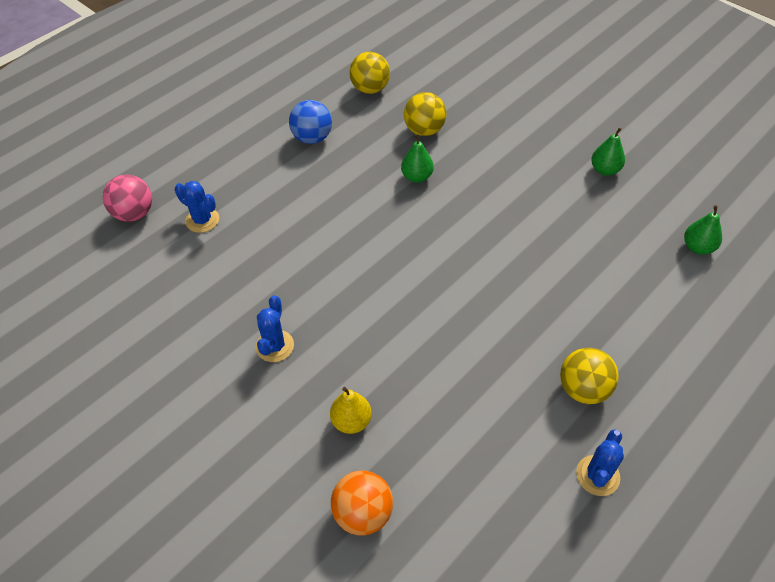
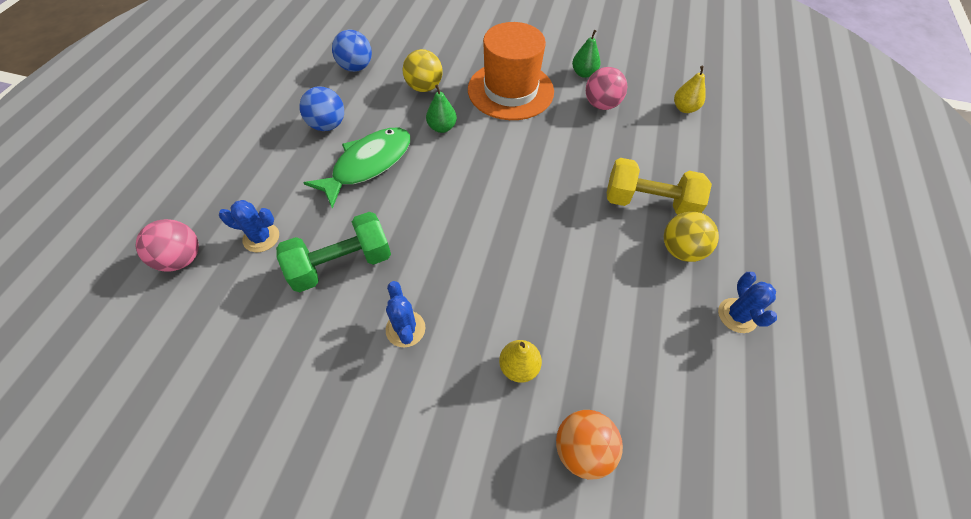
camera: 30 degrees left, 5 degrees up
(254, 269) = (341, 264): none -> green dumbbell
(327, 188) = (368, 164): none -> green fish
(370, 89) = (356, 67): yellow ball -> blue ball
(511, 162) = (510, 90): none -> orange hat
(582, 330) = (649, 203): none -> yellow dumbbell
(601, 210) = (601, 105): none -> pink ball
(698, 247) = (684, 108): green pear -> yellow pear

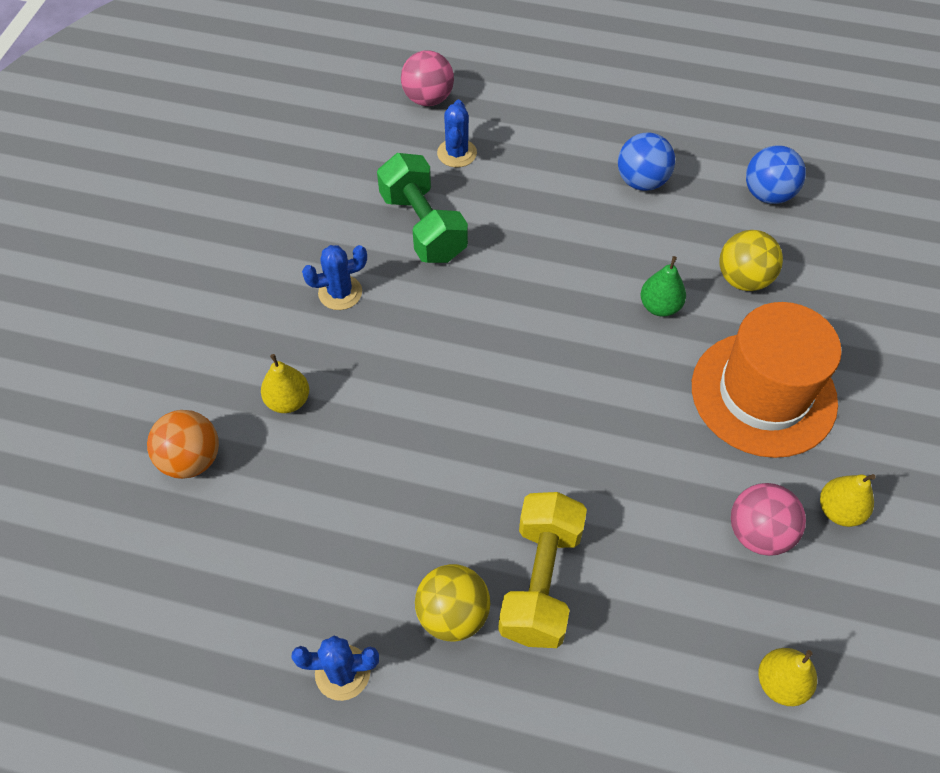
camera: 90 degrees right, 0 degrees up
(368, 164) = (577, 232): green fish -> none
(584, 73) = (839, 510): green pear -> yellow pear

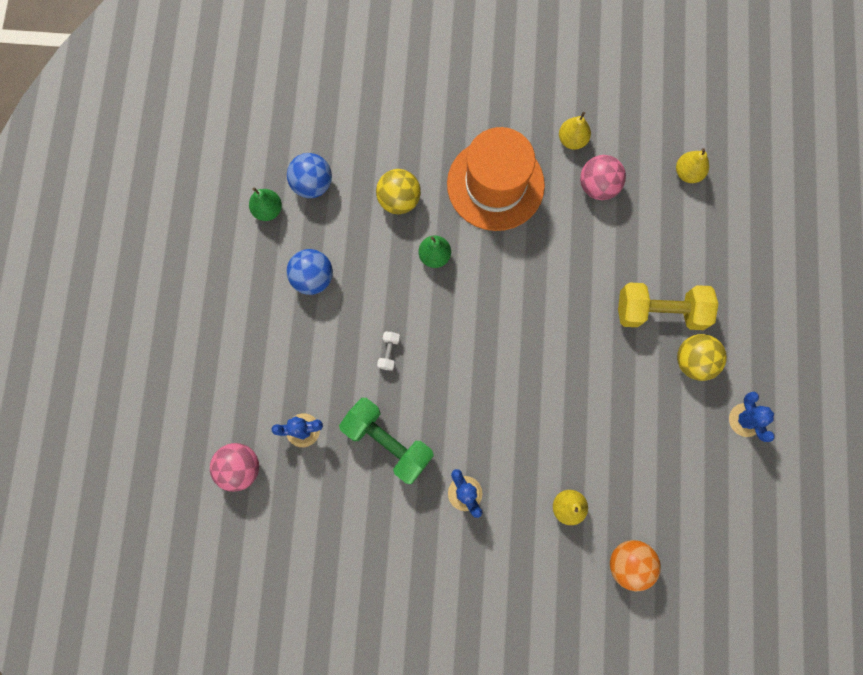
camera: 100 degrees left, 20 degrees up
(423, 227) = (388, 442): green dumbbell -> green dumbbell turned 75 degrees clockwise
(534, 242) = (389, 352): none -> white dumbbell
(734, 150) = (268, 210): none -> green pear

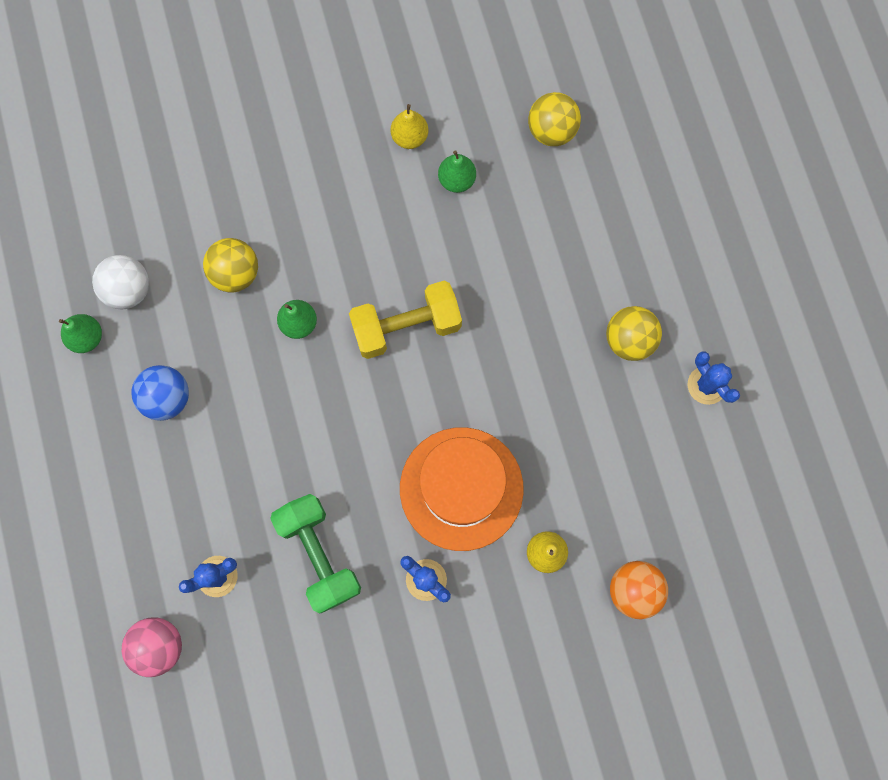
camera: 20 degrees left, 0 degrees up
(312, 184) = (129, 290): blue ball -> white ball
(388, 442) = (319, 554): green dumbbell -> green dumbbell turned 45 degrees clockwise
(389, 352) = (285, 452): white dumbbell -> none
(495, 184) = (340, 218): orange hat -> orange hat (461, 488)
(598, 186) = (457, 180): pink ball -> green pear
(660, 311) = (573, 298): yellow dumbbell -> yellow dumbbell (406, 326)
(687, 173) = (551, 131): yellow pear -> yellow ball

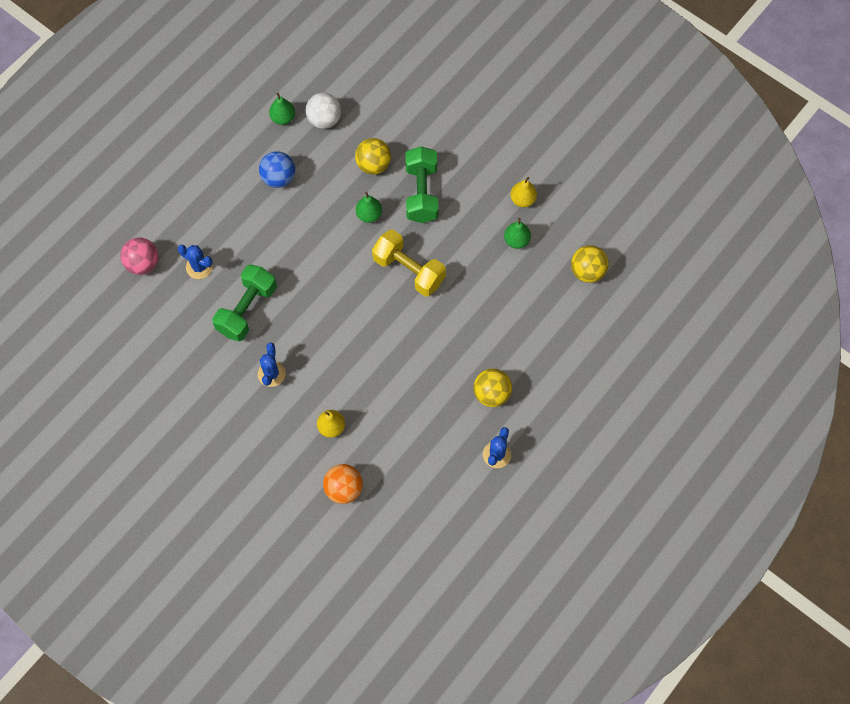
camera: 55 degrees right, 10 degrees down
(316, 243) = (421, 193): none -> green dumbbell
(461, 488) = (336, 359): orange hat -> none

